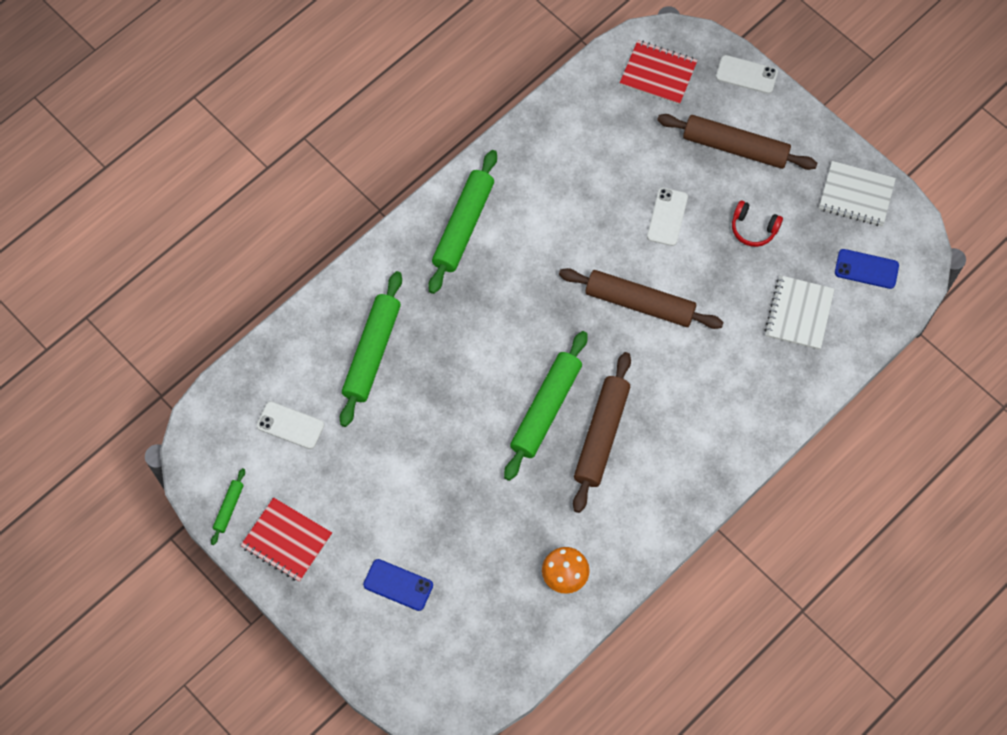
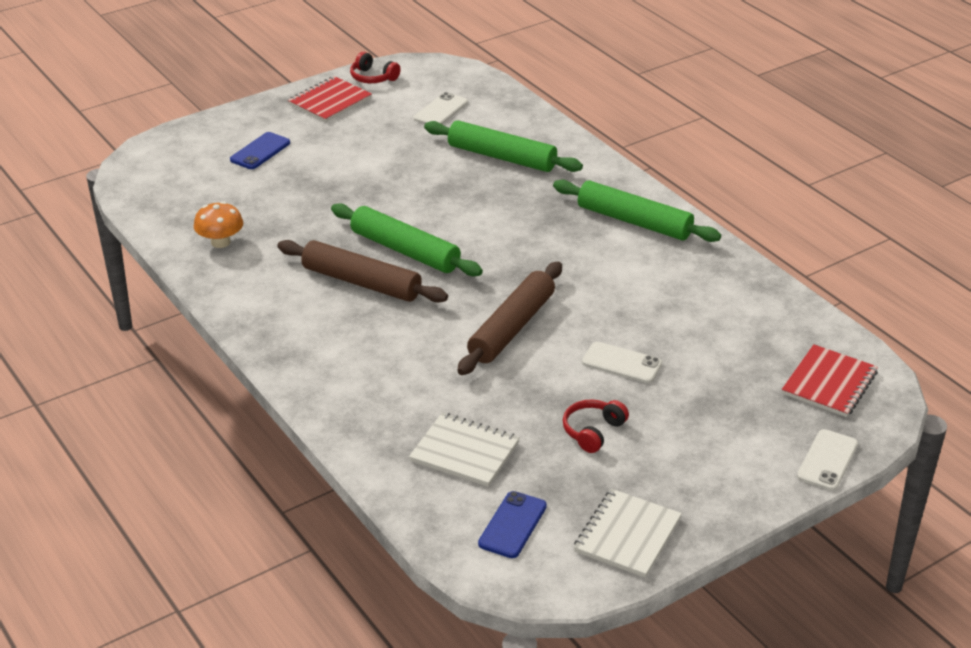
camera: 100 degrees right, 30 degrees down
(228, 508) = (373, 77): green rolling pin -> red headphones
(735, 148) = (714, 433): brown rolling pin -> none

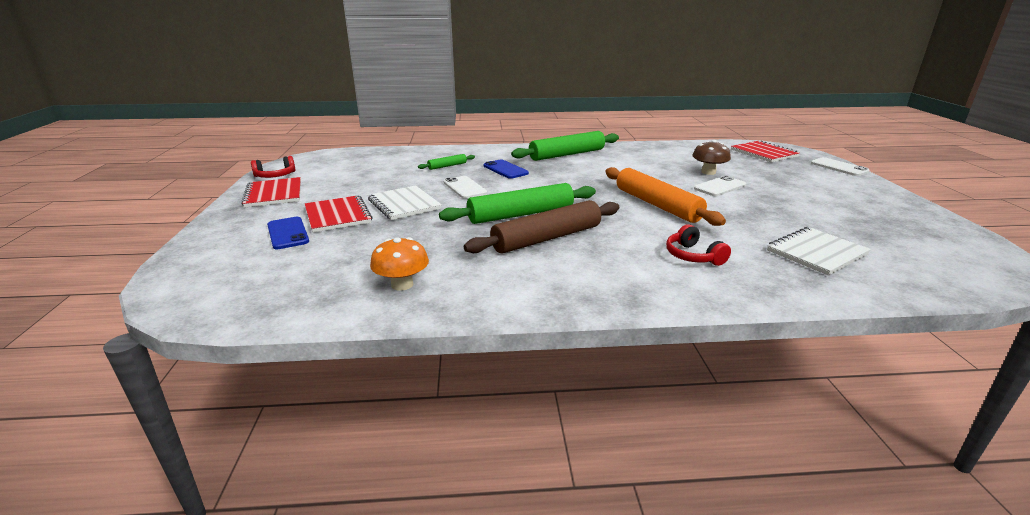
camera: 60 degrees left, 10 degrees down
(314, 156) = (338, 215): none -> red notebook
(440, 110) = (360, 168): white phone -> white phone (464, 188)
(501, 157) = (447, 166): green rolling pin -> green rolling pin, size x0.47
(512, 328) = (657, 205): brown rolling pin -> orange rolling pin
(512, 525) = (920, 257): blue phone -> blue phone (505, 170)
(593, 431) = (797, 209): red headphones -> red headphones (693, 256)
(627, 535) = (925, 225): white notebook -> white notebook (404, 204)
(675, 346) = (708, 172): none -> brown mushroom

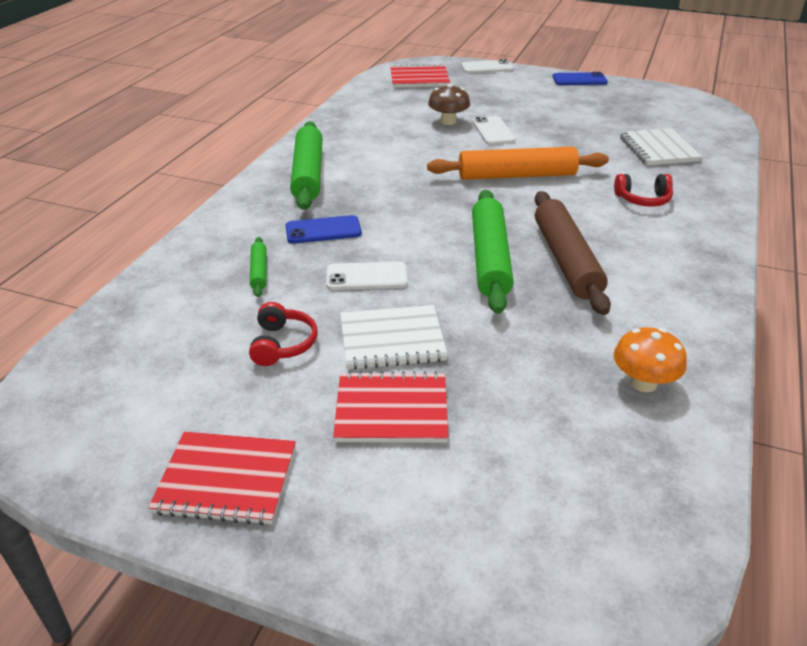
camera: 65 degrees left, 10 degrees up
(275, 176) = (113, 472): red headphones -> red headphones (282, 344)
(288, 233) = (431, 472): blue phone -> blue phone (579, 80)

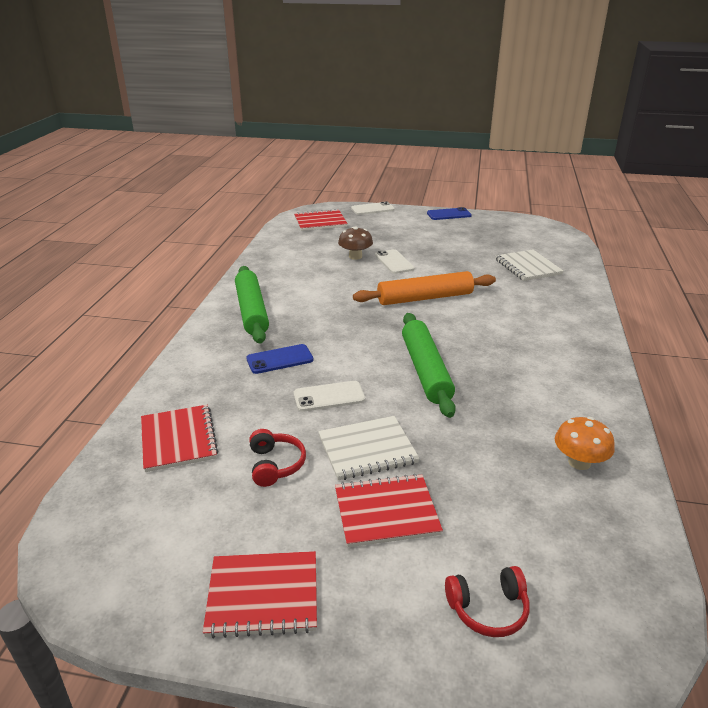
camera: 10 degrees left, 5 degrees down
(185, 305) = (178, 439): none -> red notebook
(259, 272) = (235, 402): green rolling pin -> none
(566, 260) = (486, 365): brown rolling pin -> none
(643, 199) = (529, 309): red headphones -> red headphones (488, 609)

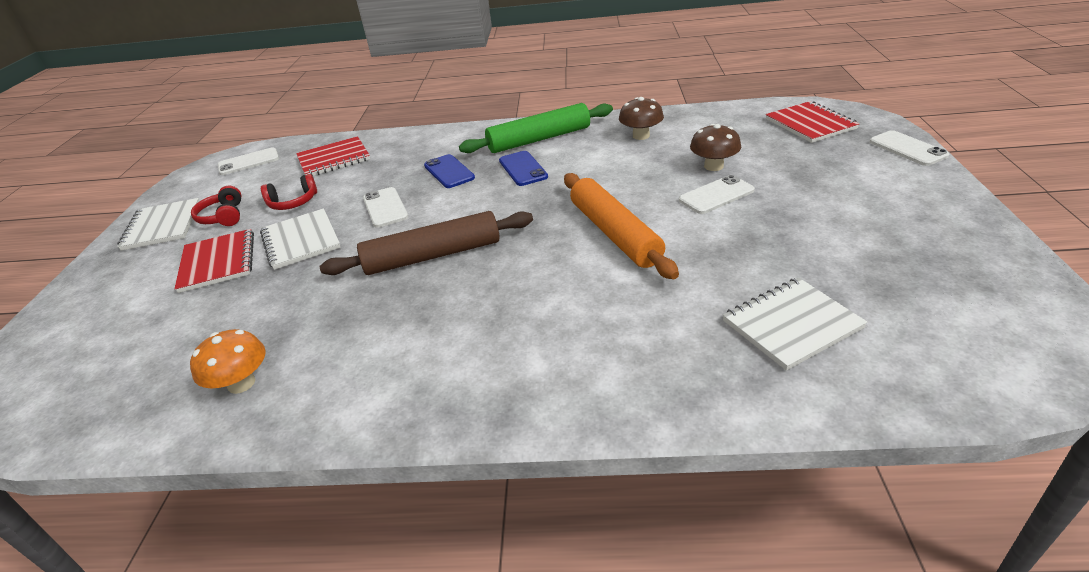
camera: 85 degrees right, 5 degrees up
(110, 527) = (248, 162): none -> white phone
(263, 595) = (162, 226): red notebook -> white notebook
(287, 271) = (641, 136): none -> brown mushroom
(425, 370) = (432, 255): green rolling pin -> brown rolling pin
(449, 214) = (971, 217): blue phone -> blue phone (523, 169)
(488, 609) = (90, 325): red headphones -> red headphones (223, 216)

